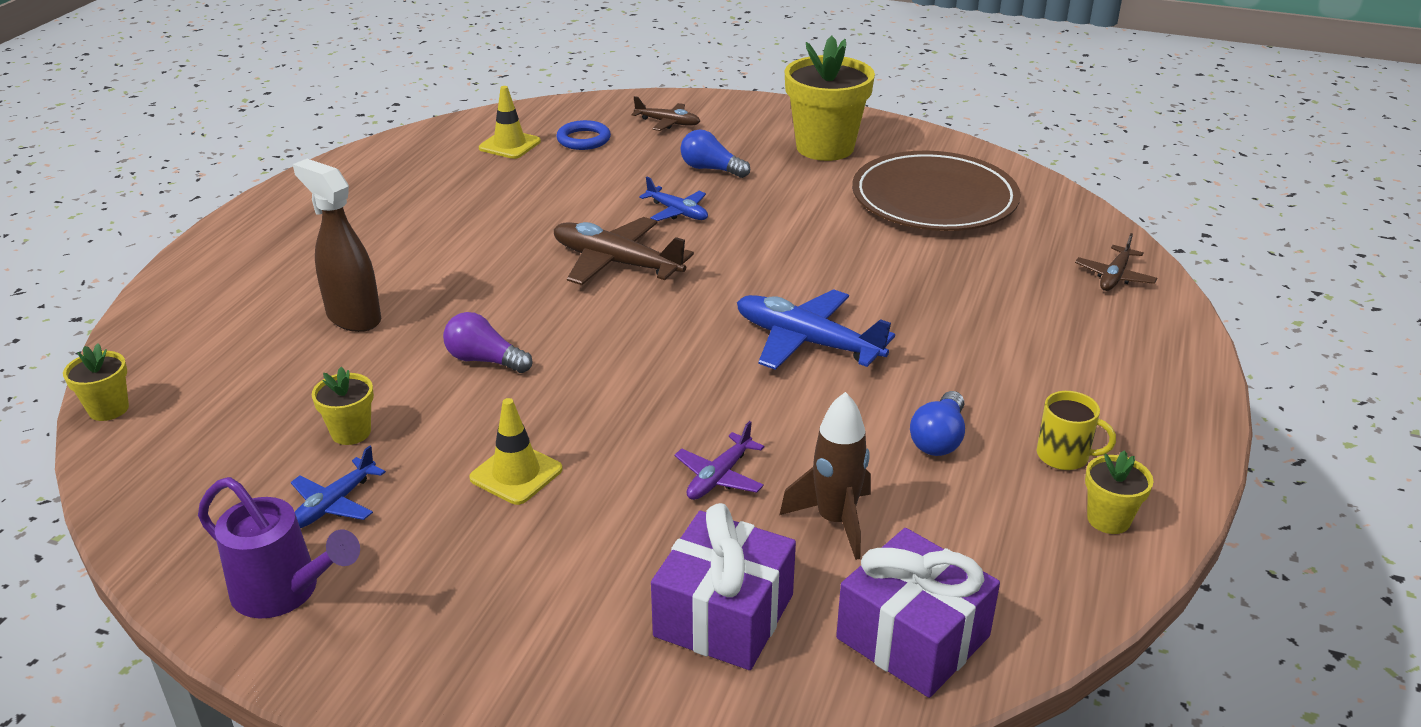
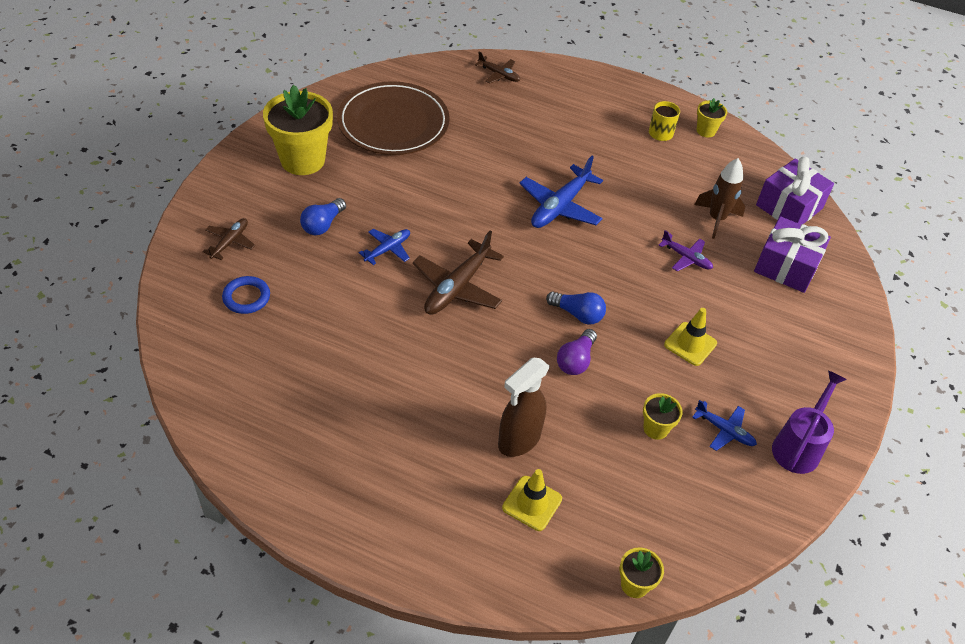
camera: 90 degrees left, 15 degrees up
(509, 145) = (242, 348): yellow traffic cone -> yellow traffic cone (532, 503)
(939, 439) = (650, 171): blue light bulb -> blue light bulb (577, 314)

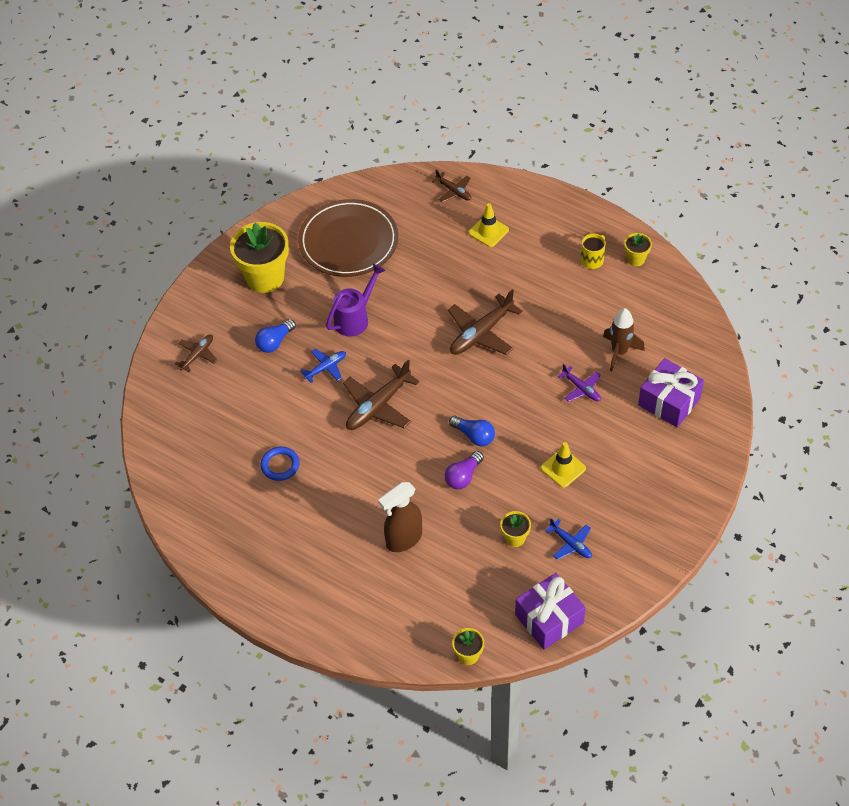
camera: 15 degrees right, 5 degrees up
(246, 297) = (207, 405): blue ring -> blue ring (280, 465)
(532, 503) = (404, 589): yellow traffic cone -> yellow traffic cone (488, 231)
(560, 206) = (481, 333): blue plane -> brown plane
(789, 207) = (691, 342): purple gift -> purple gift (549, 619)
(798, 446) = (628, 561): purple watering can -> purple watering can (355, 318)

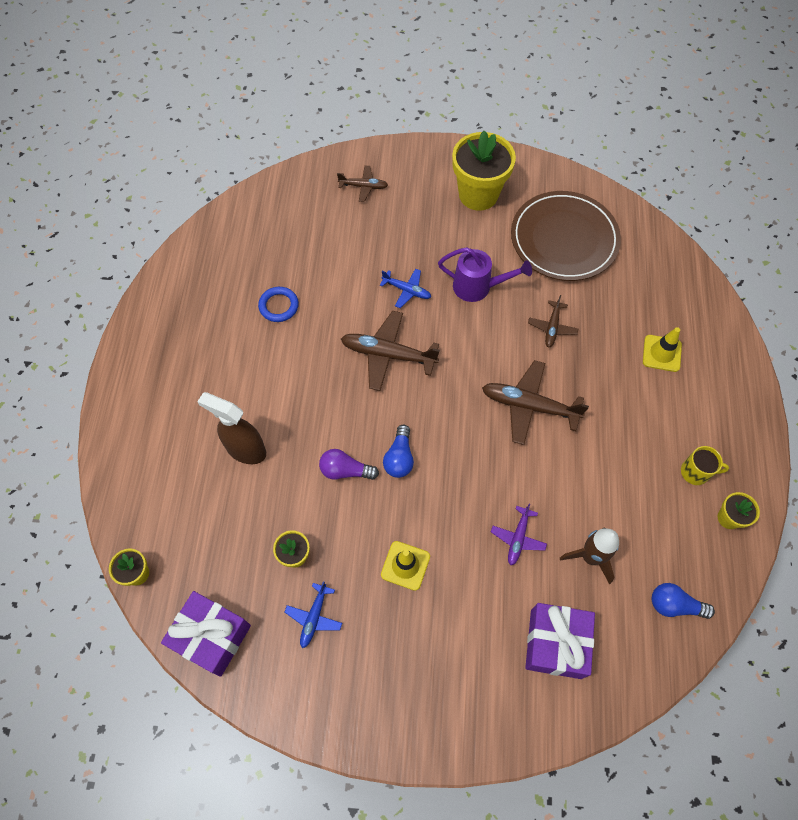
camera: 60 degrees right, 10 degrees up
(275, 342) = (412, 236): blue light bulb -> blue light bulb (674, 605)
(453, 191) = (689, 298): brown plane -> brown plane (552, 327)

